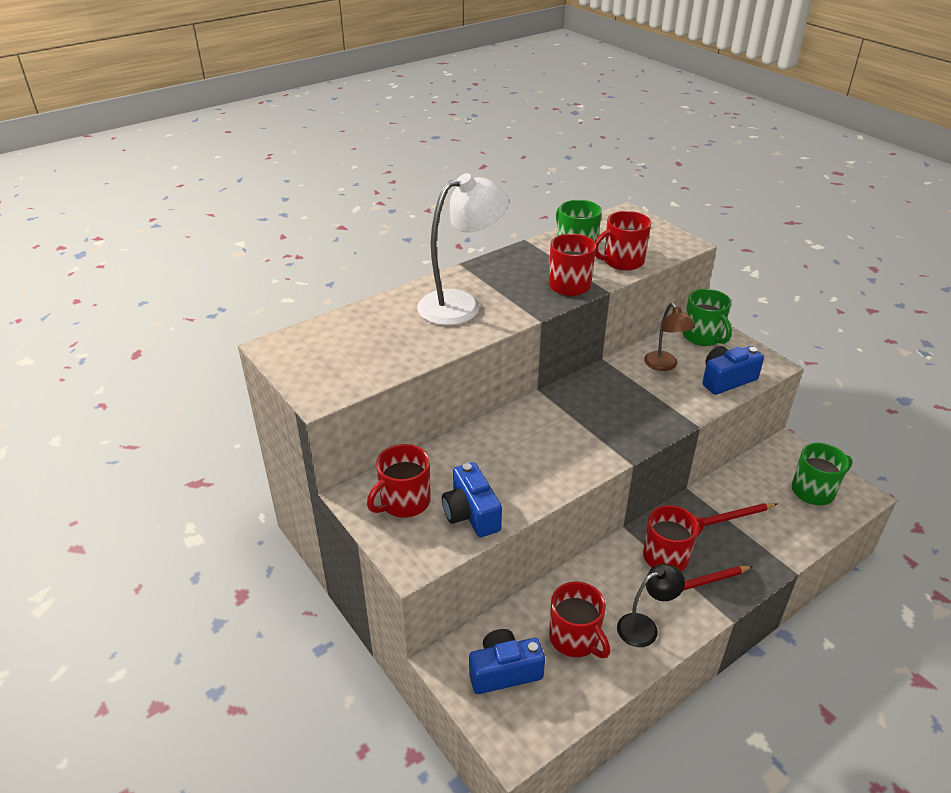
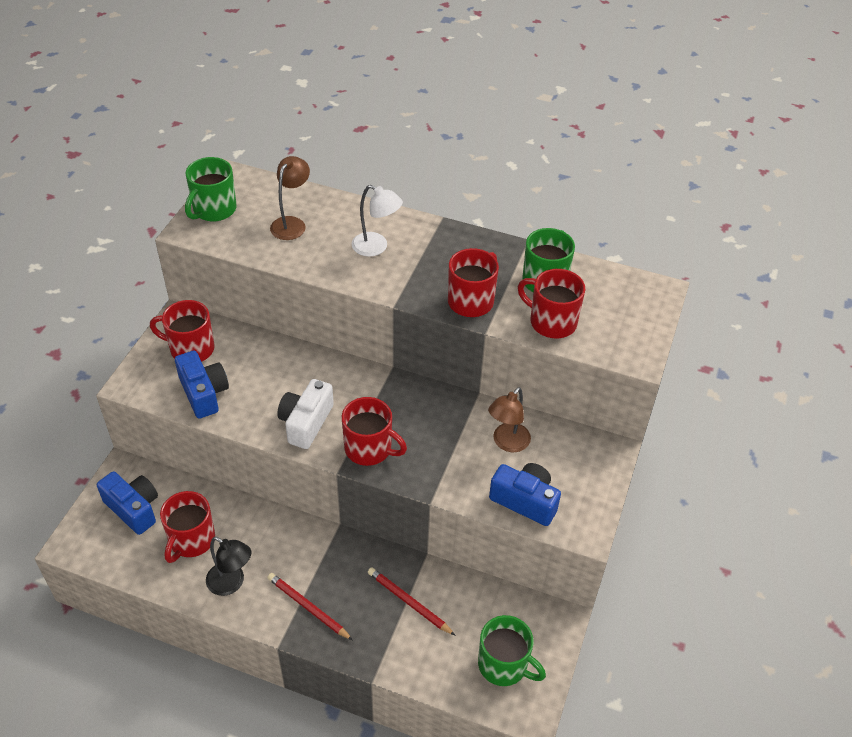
camera: 55 degrees right, 10 degrees up
(381, 335) = (291, 223): none -> brown lamp
(461, 304) = (376, 247): white lamp -> white lamp, size x0.57
(471, 513) = (204, 393): blue camera -> blue camera turned 120 degrees clockwise
(561, 461) = (306, 422): none -> white camera
(667, 556) = (324, 570): red mug -> red mug (369, 448)
(703, 336) = (587, 457): green mug -> green mug (214, 209)

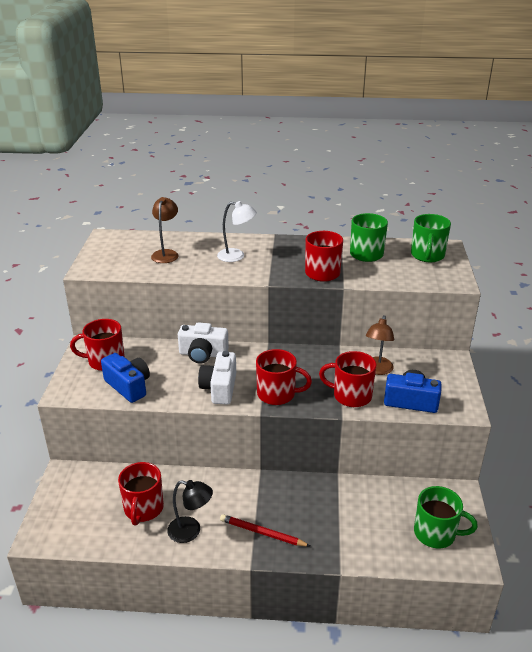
camera: 15 degrees left, 15 degrees down
(133, 509) = (84, 498): blue camera -> none
(214, 209) = (102, 255): green mug -> green mug (427, 255)
(307, 366) = (203, 354): none -> white camera
(409, 602) = (341, 509): red pencil -> none
(551, 322) = (385, 274): red mug -> red mug (351, 396)

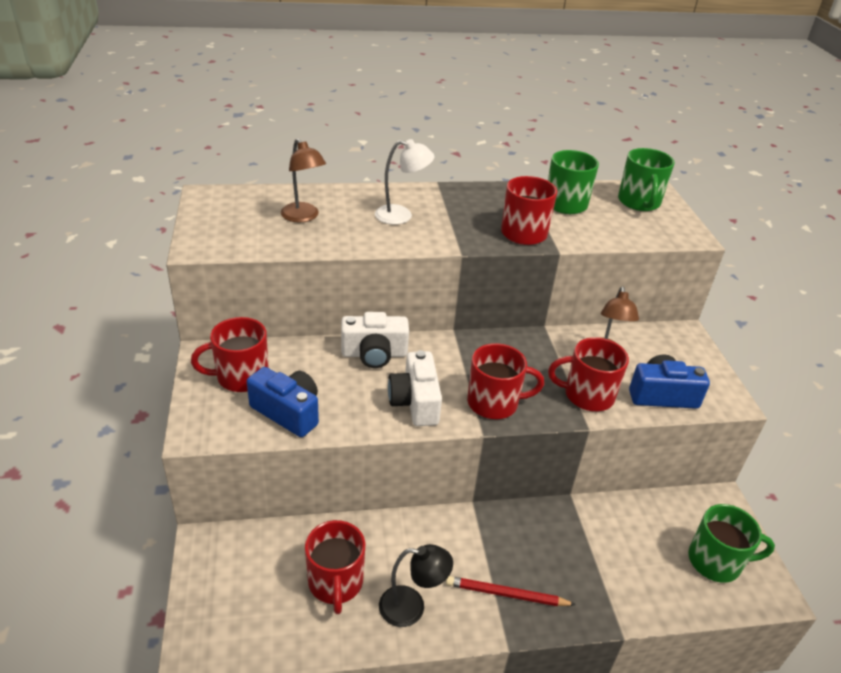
camera: 15 degrees left, 5 degrees up
(166, 254) = (303, 217): brown lamp -> brown lamp turned 150 degrees clockwise

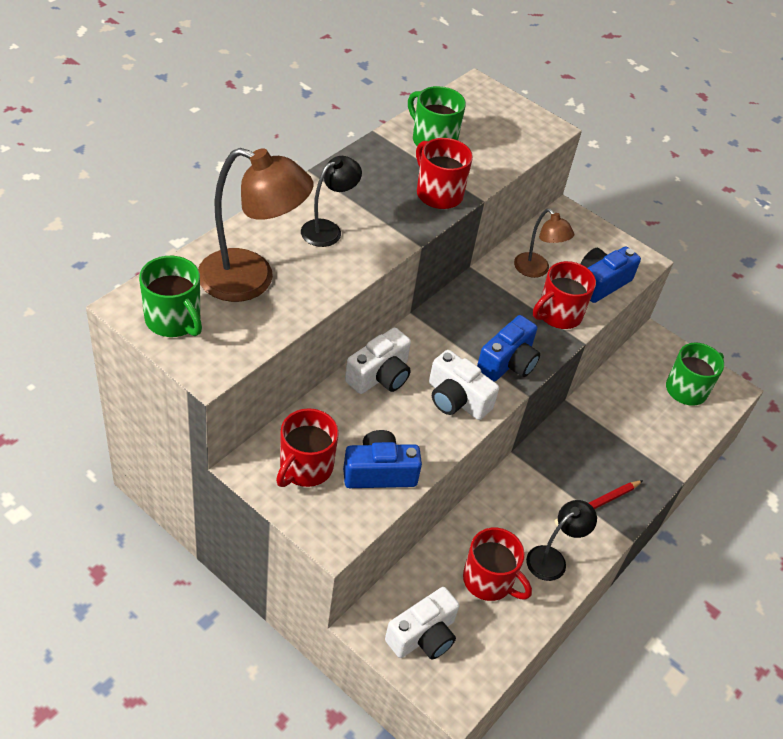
camera: 45 degrees left, 10 degrees up
(233, 583) = (423, 636): none -> white camera
(303, 217) = (251, 280): brown lamp -> brown lamp, size x1.76
(401, 215) = (328, 229): white lamp -> black lamp
(494, 403) = (508, 363): red mug -> blue camera
(639, 202) = (482, 108): green mug -> green mug (174, 320)

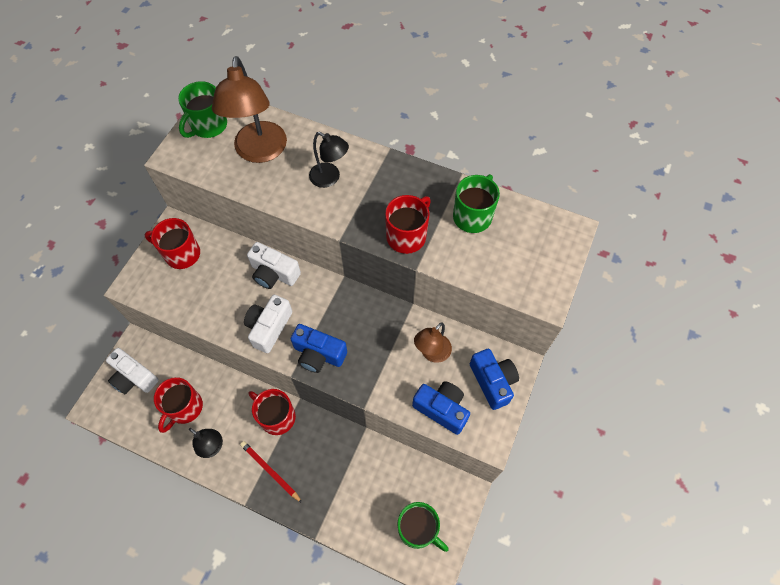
camera: 80 degrees right, 15 degrees up
(379, 472) = (189, 296): blue camera -> blue camera (492, 382)
(558, 314) = (387, 381): red mug -> red mug (277, 417)

